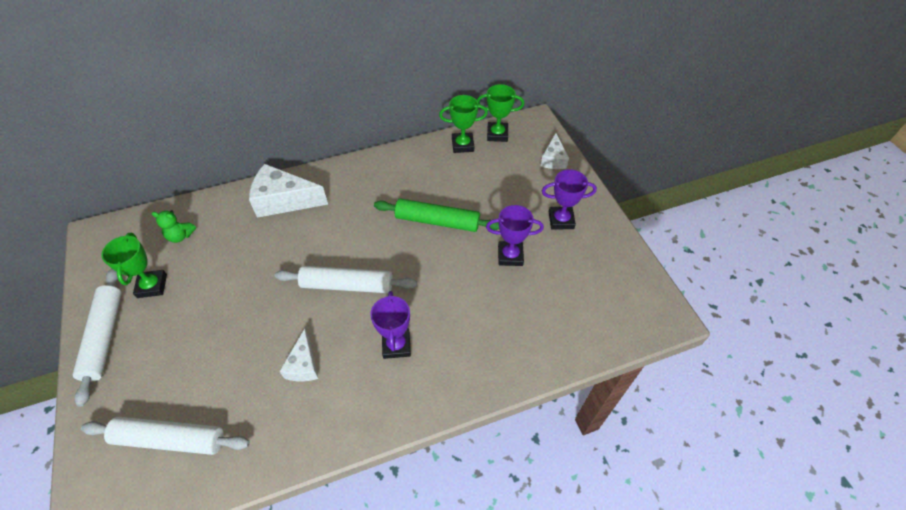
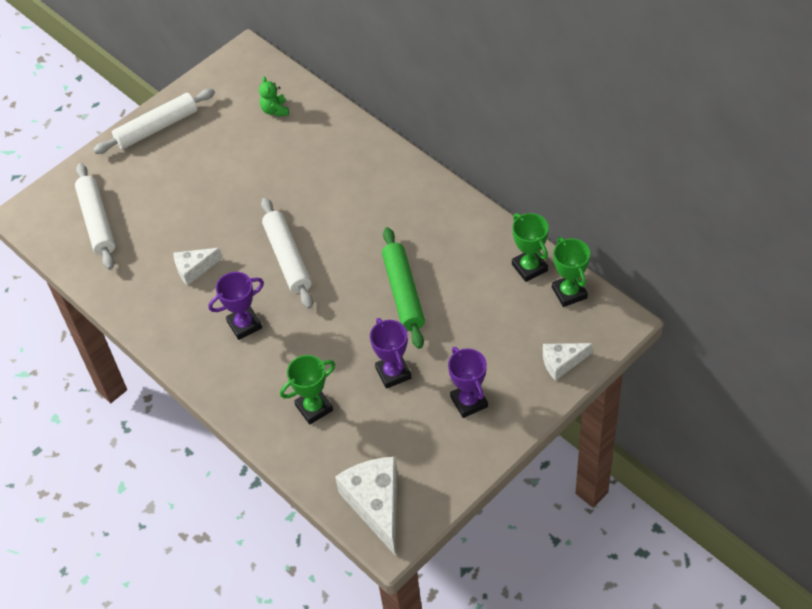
camera: 70 degrees right, 0 degrees up
(152, 286) = (216, 125): green trophy -> green trophy (314, 408)
(284, 200) = (358, 158): white cheese -> white cheese (376, 504)

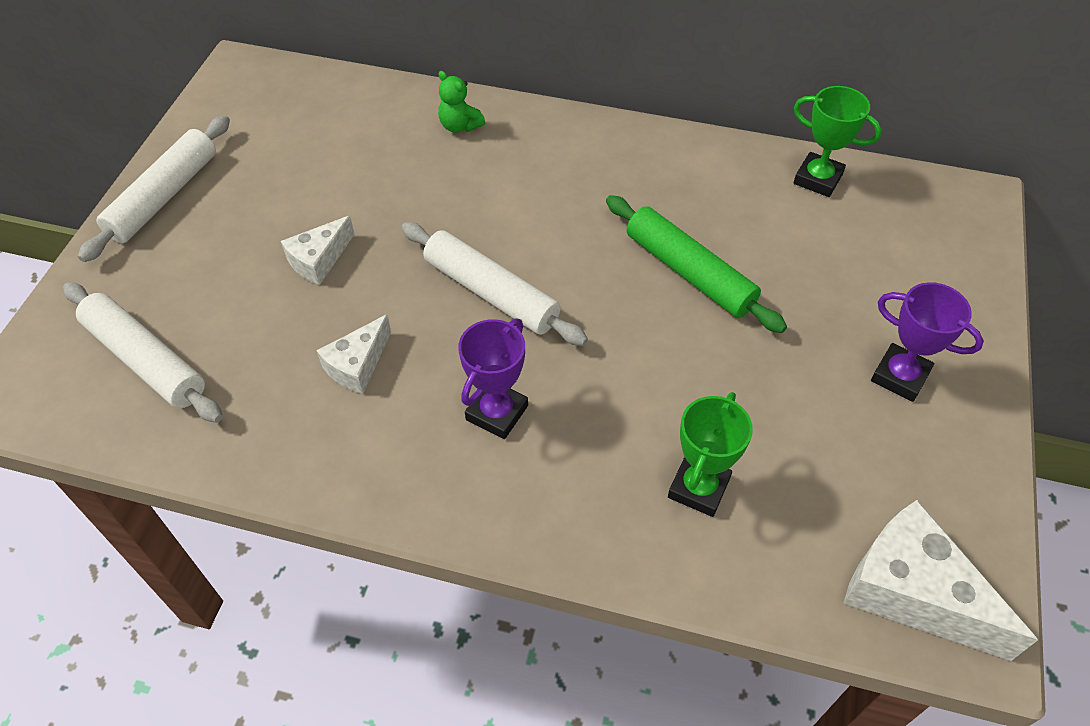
camera: 35 degrees left, 0 degrees up
(275, 110) = (331, 118): green teddy bear -> green teddy bear (460, 126)
(393, 373) = (767, 384): purple trophy -> none
(562, 363) = (963, 274): white cheese -> white cheese (319, 260)
(569, 293) = (891, 189): green trophy -> none

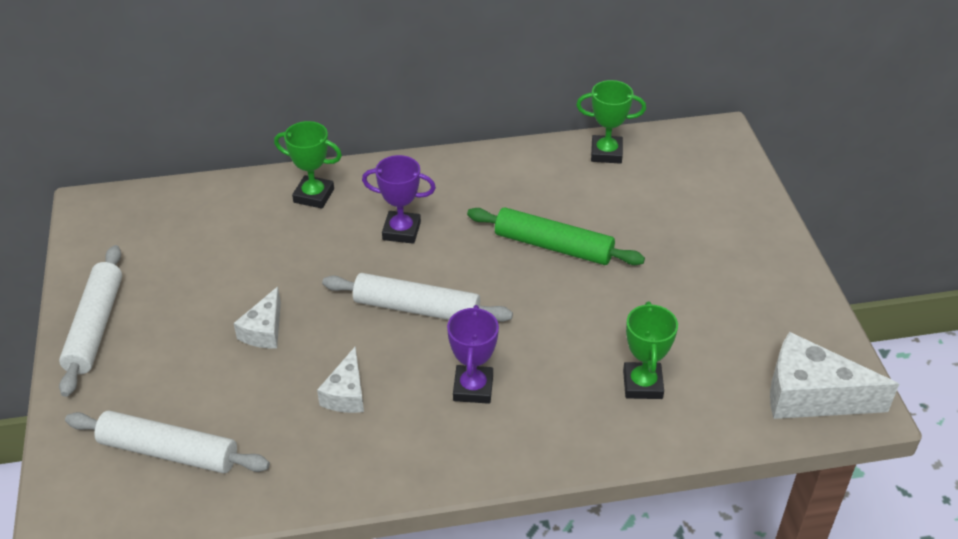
camera: 25 degrees left, 10 degrees down
(460, 126) = (314, 195): green teddy bear -> green trophy
(899, 376) = (732, 266): purple trophy -> purple trophy (401, 231)

